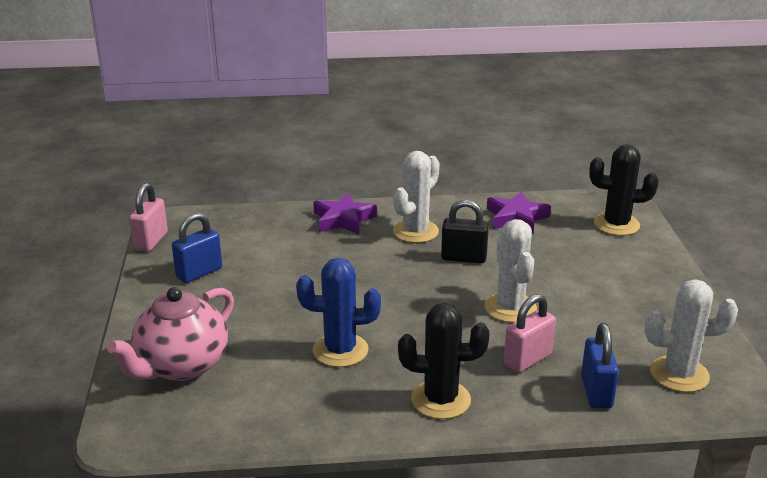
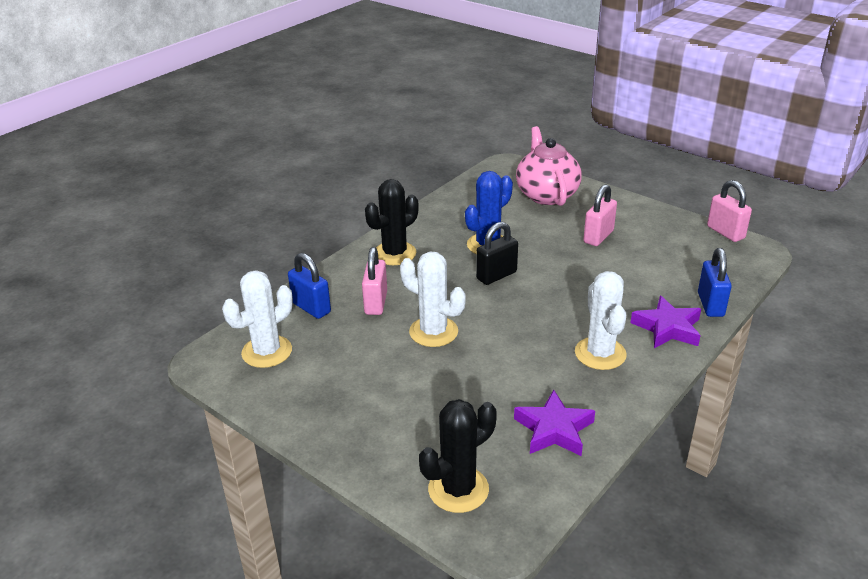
camera: 135 degrees right, 5 degrees up
(199, 273) = (652, 234): blue padlock -> blue padlock (710, 304)
(240, 297) = (598, 236): none -> pink padlock
(463, 258) = (526, 353): black padlock -> black padlock (496, 275)

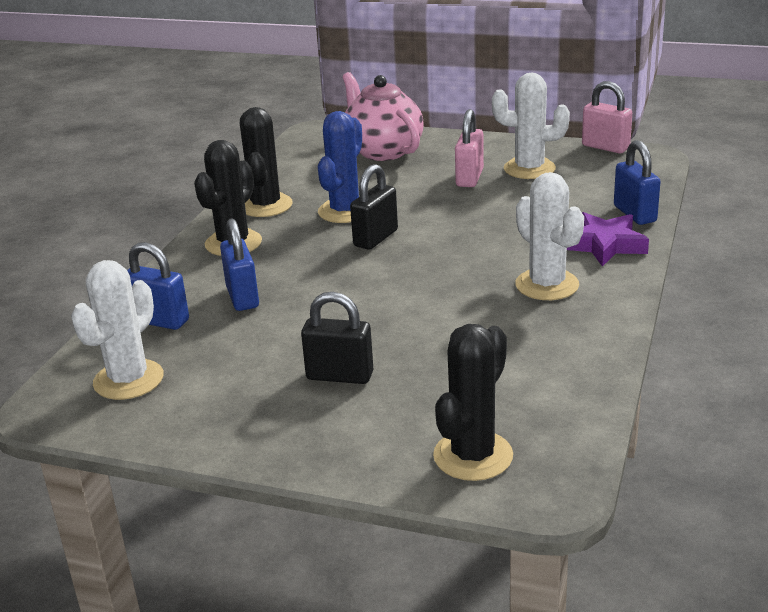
camera: 20 degrees left, 5 degrees down
(376, 303) = (242, 297): pink padlock -> blue padlock
(405, 391) = (340, 376): none -> black padlock
(433, 332) = (336, 309): white cactus -> white cactus (529, 169)
(434, 225) = (265, 205): none -> black cactus
(554, 429) = (544, 368): purple star -> none

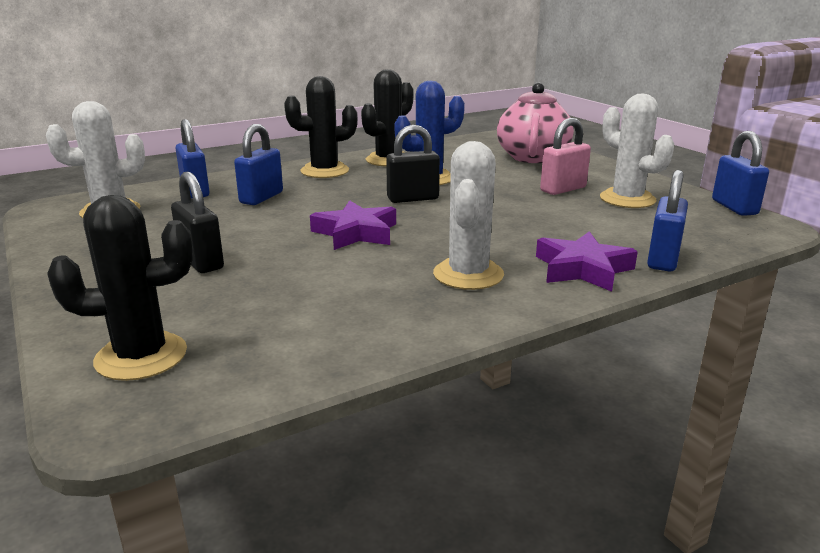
camera: 40 degrees right, 5 degrees down
(401, 291) = (356, 233): none -> purple star
(605, 147) = (734, 207): pink padlock -> blue padlock

